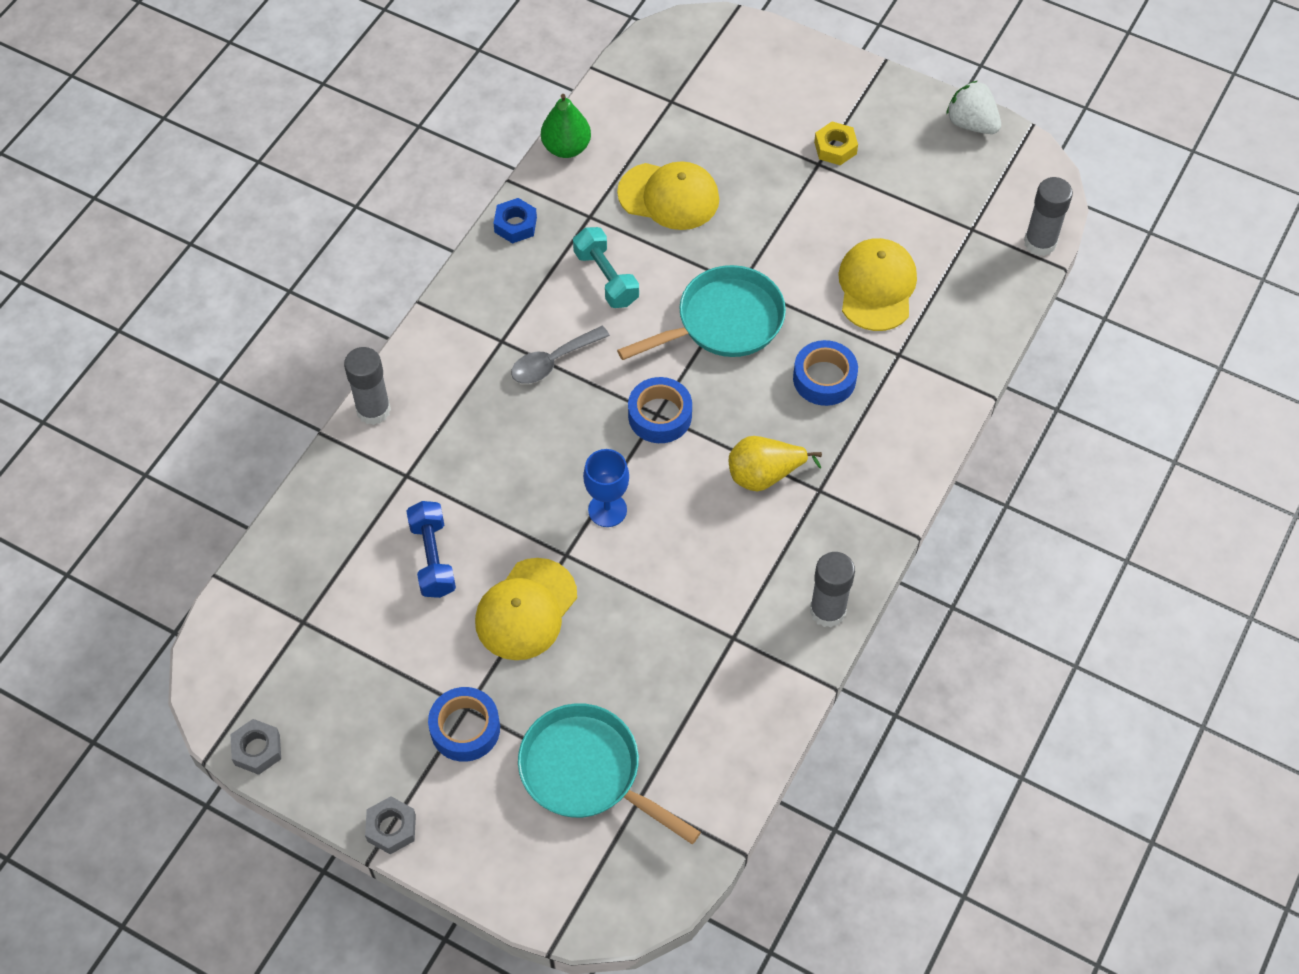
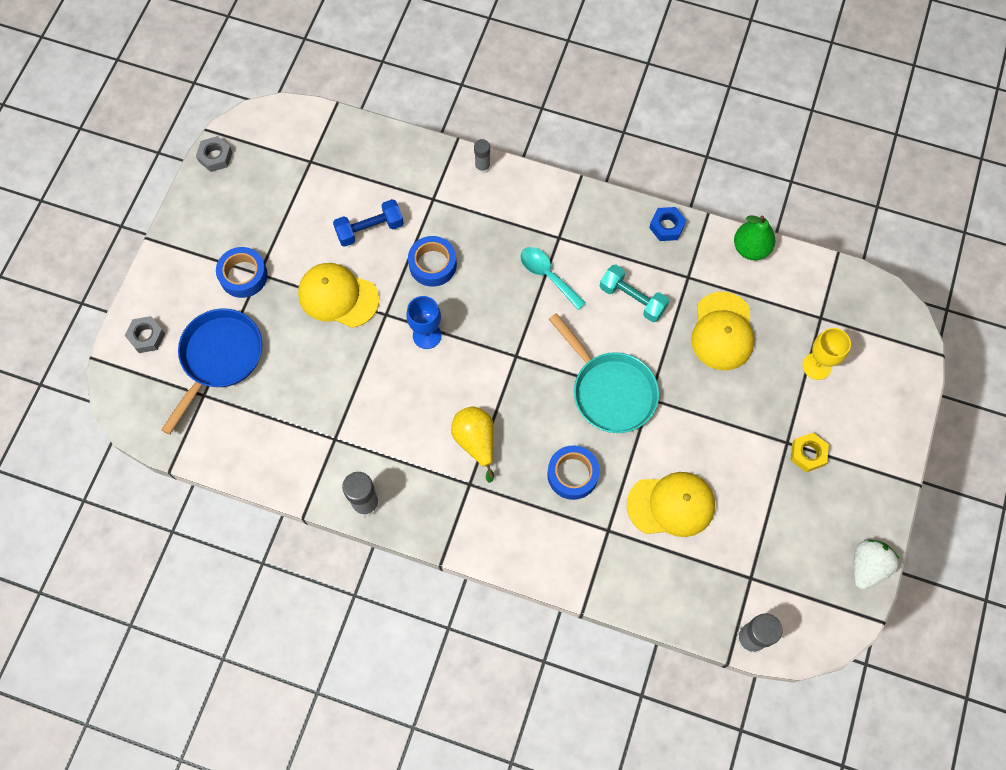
camera: 80 degrees right, 10 degrees up
(373, 410) = (482, 167): grey glue stick -> grey glue stick, size x0.62
(391, 828) = (168, 246): grey nut -> grey nut (146, 337)
(553, 361) = (548, 276): grey spoon -> turquoise spoon
(587, 772) = (219, 358): turquoise pan -> blue pan
(606, 278) = (632, 299): turquoise dumbbell -> turquoise dumbbell turned 75 degrees clockwise
(660, 416) = (514, 358): blue tape -> blue tape (432, 264)
(731, 117) = (816, 366): none -> yellow goblet

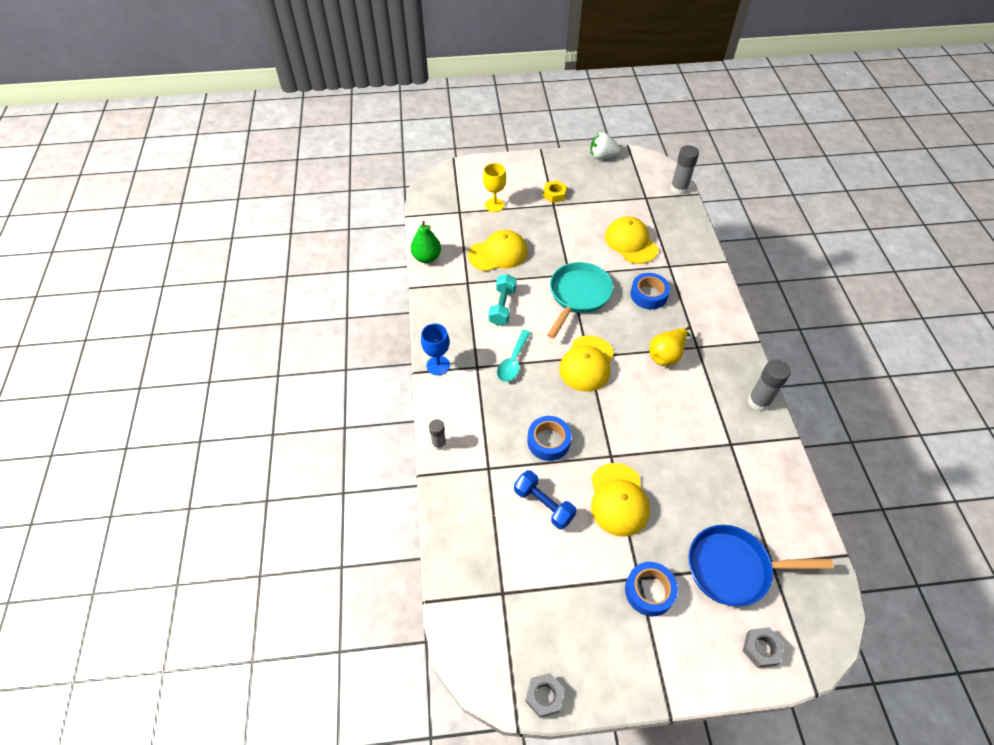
camera: 115 degrees left, 15 degrees down
(427, 335) = (610, 419): blue goblet -> blue goblet (438, 365)
(507, 349) = (587, 363): none -> yellow cap
(666, 226) = (433, 306): blue nut -> none

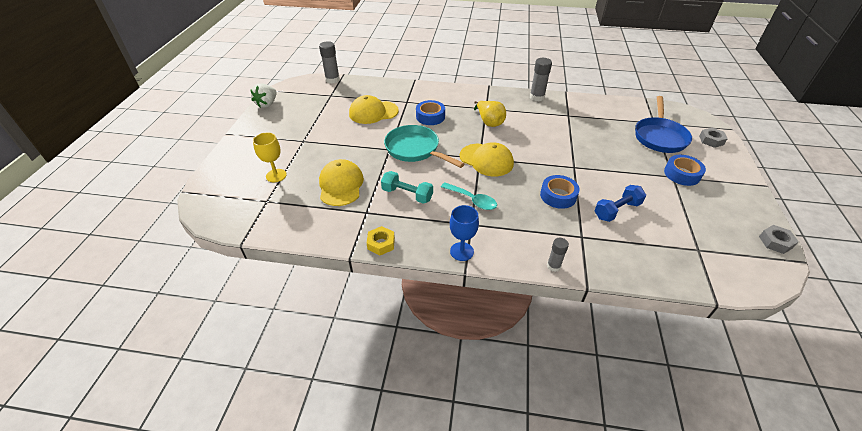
camera: 75 degrees left, 10 degrees down
(426, 257) = (315, 237): green pear -> none
(554, 194) = (291, 138): yellow nut -> yellow nut (381, 243)
(618, 499) = (611, 171): yellow cap -> none

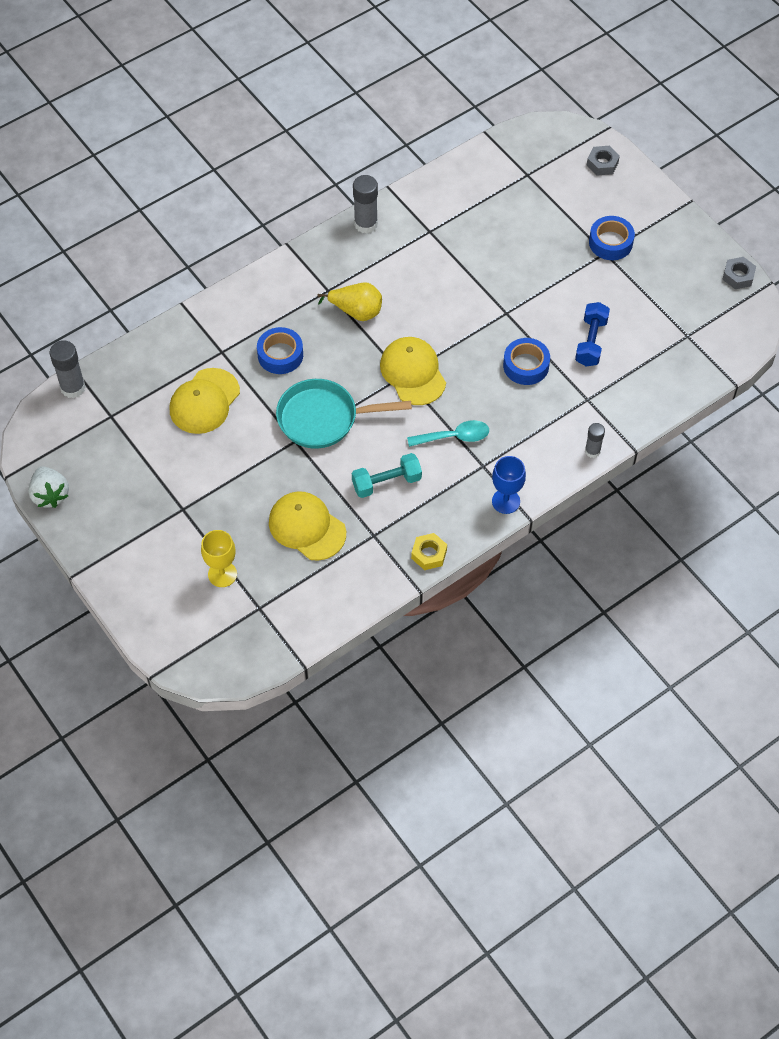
camera: 45 degrees left, 15 degrees up
(486, 160) = (413, 373): yellow cap -> yellow cap turned 105 degrees counterclockwise
(659, 136) = (550, 196): blue pan -> none

